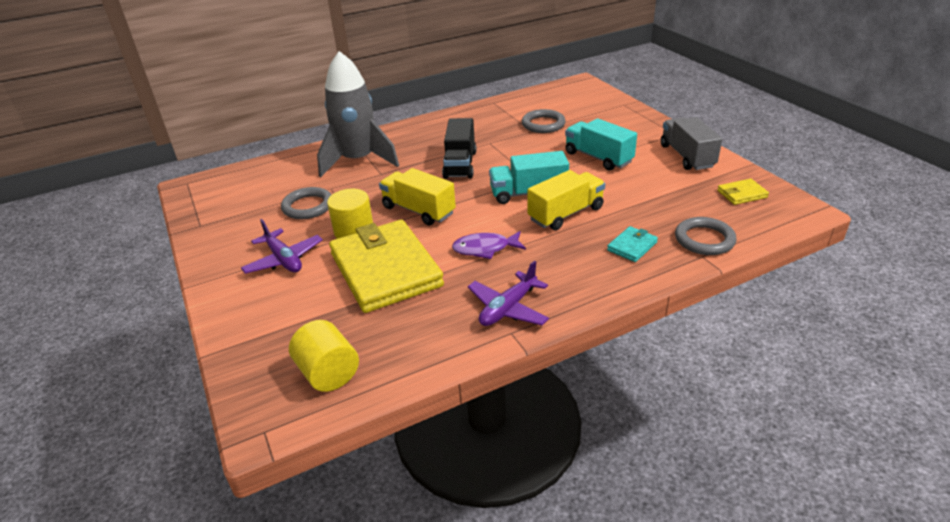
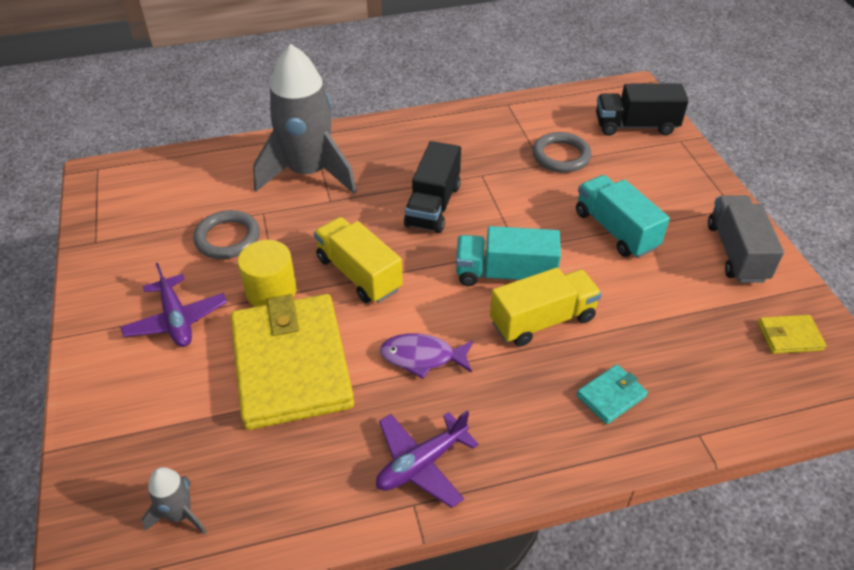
camera: 10 degrees right, 10 degrees up
(328, 373) = (180, 514): yellow cylinder -> grey rocket
(589, 101) = (635, 126): none -> black truck
(704, 239) = (711, 406): grey ring -> none

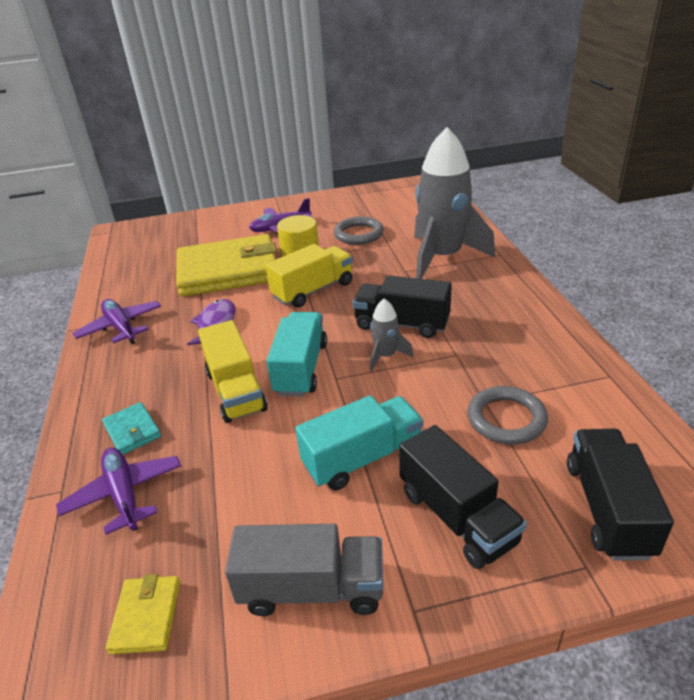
camera: 95 degrees right, 10 degrees down
(180, 514) = (134, 249): grey rocket -> grey rocket (386, 356)
(659, 186) = (457, 517): none -> black truck
(690, 380) = (124, 494): none -> purple plane

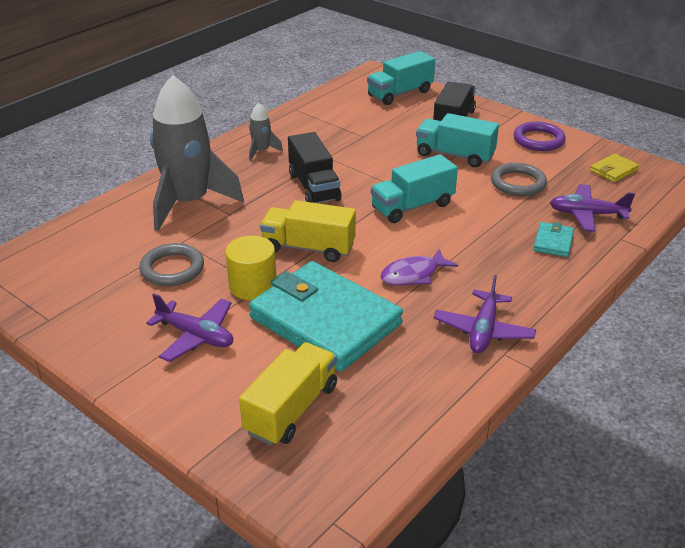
camera: 130 degrees left, 0 degrees up
(124, 494) = (587, 214): purple plane -> purple plane turned 75 degrees clockwise
(228, 271) = (325, 321): yellow wallet -> turquoise wallet
(236, 391) = (466, 221): yellow truck -> yellow truck (291, 409)
(312, 589) = (538, 140): grey truck -> purple ring
(386, 356) = (359, 180): grey rocket -> grey rocket (261, 151)
(506, 419) = (370, 127): grey ring -> grey ring (518, 183)
(608, 508) = (400, 93): black truck -> turquoise truck

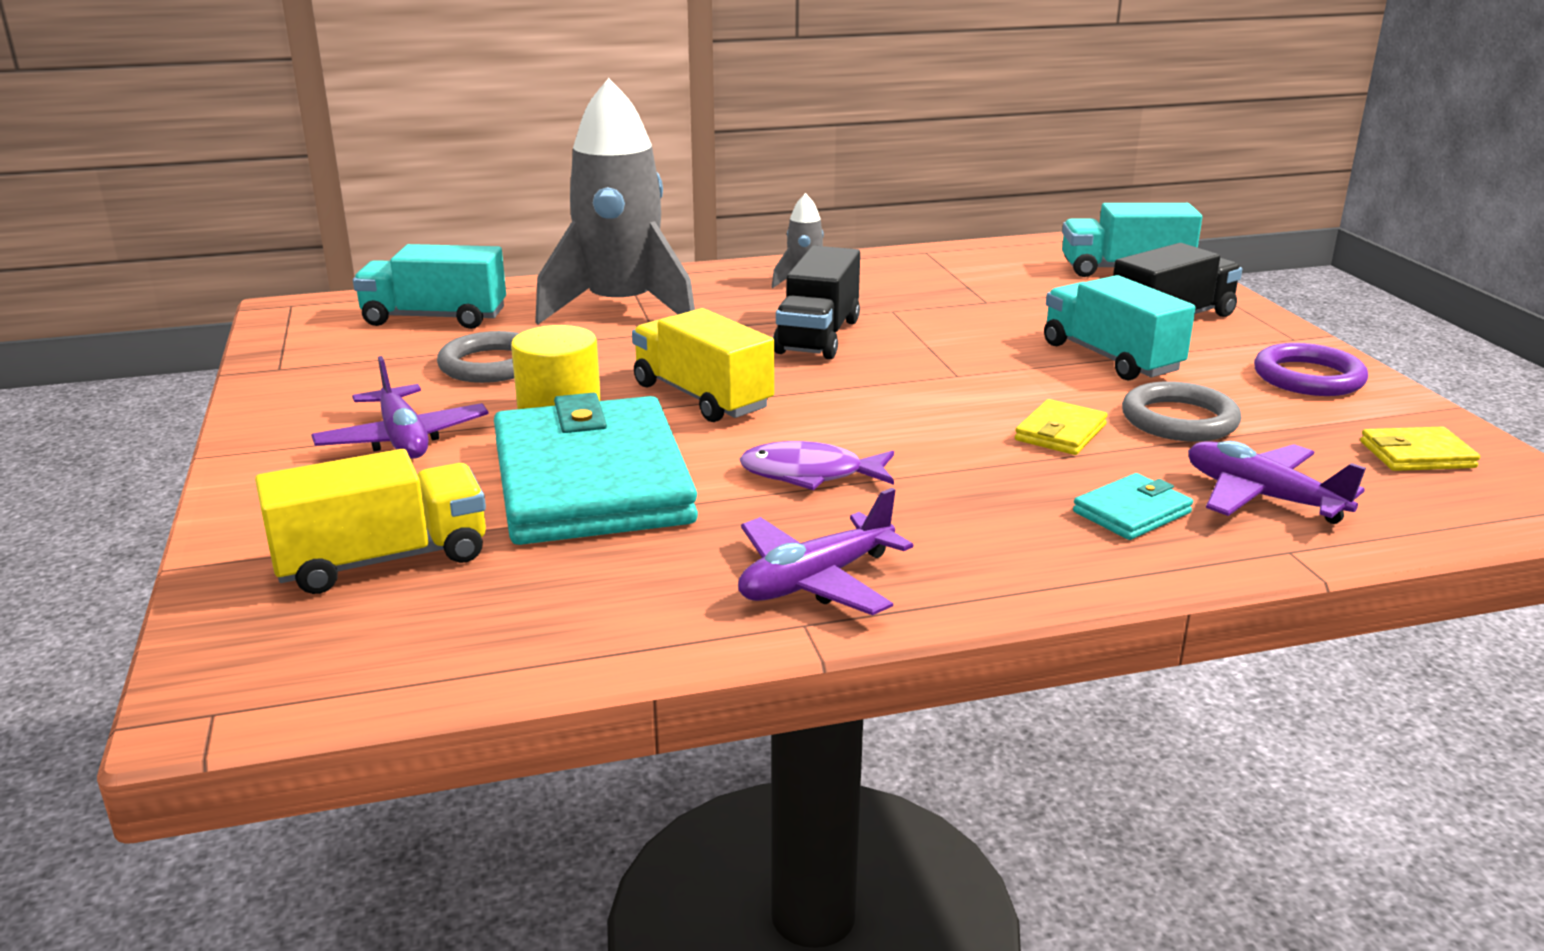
camera: 35 degrees right, 10 degrees down
(412, 206) = (939, 397): turquoise truck -> turquoise truck (434, 318)
(483, 208) = (1060, 432): none -> yellow wallet

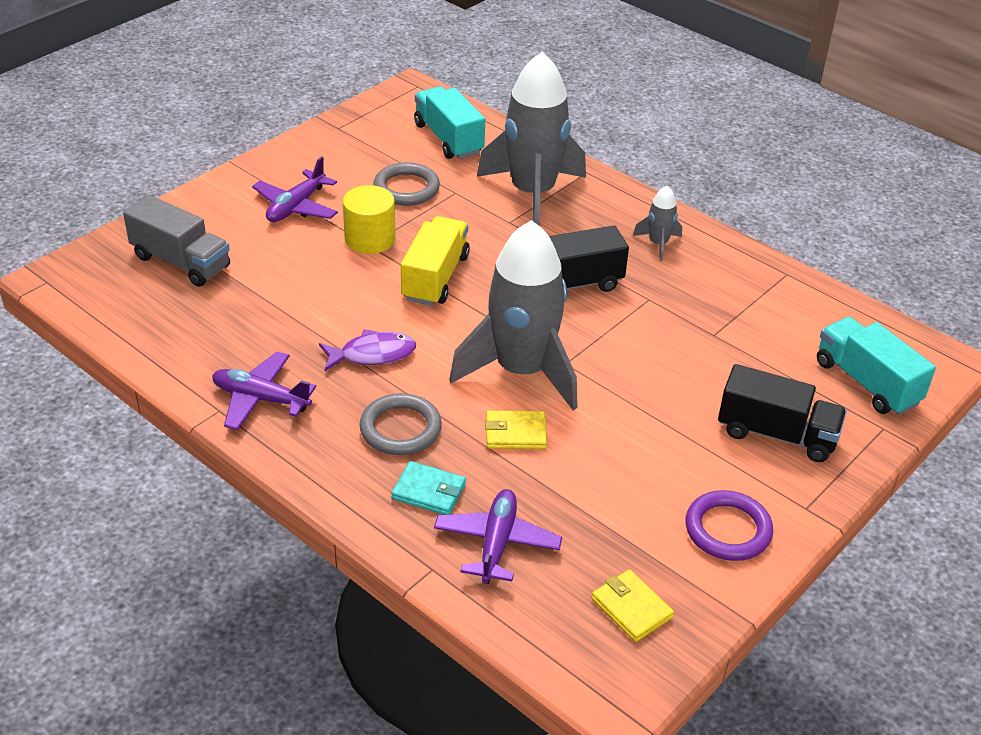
camera: 55 degrees right, 15 degrees up
(382, 560) = (181, 262): yellow truck -> grey truck
(592, 481) = (302, 285): turquoise wallet -> none
(810, 474) = (372, 354): purple fish -> purple fish turned 105 degrees clockwise
(946, 399) = (521, 371): none -> grey rocket
(1110, 358) = (665, 422): turquoise truck -> none
(1179, 420) = (585, 481): grey ring -> grey ring (400, 429)

